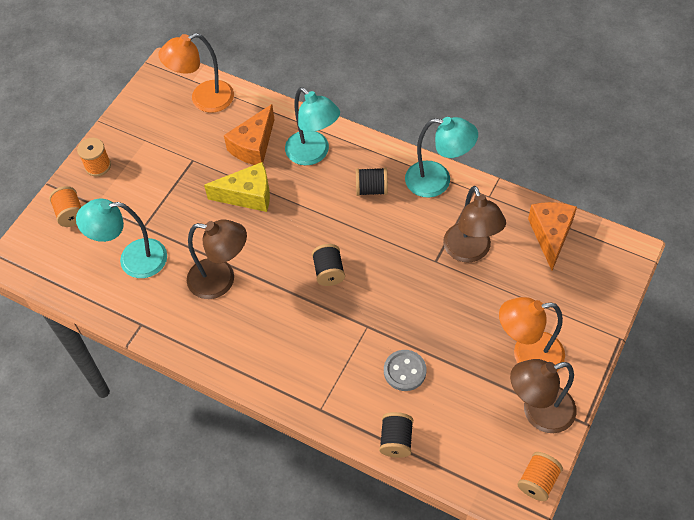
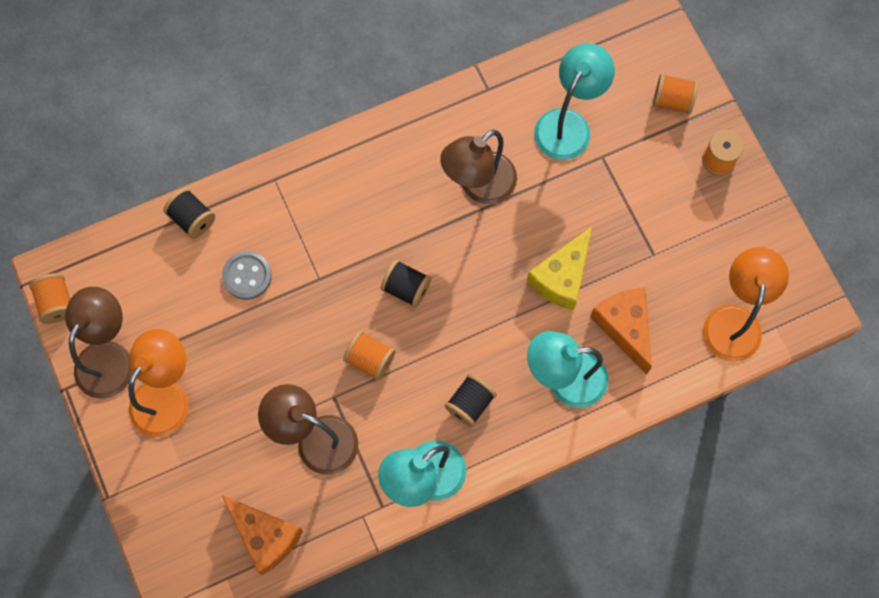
camera: 125 degrees right, 15 degrees up
(393, 258) = (370, 359): none -> orange spool

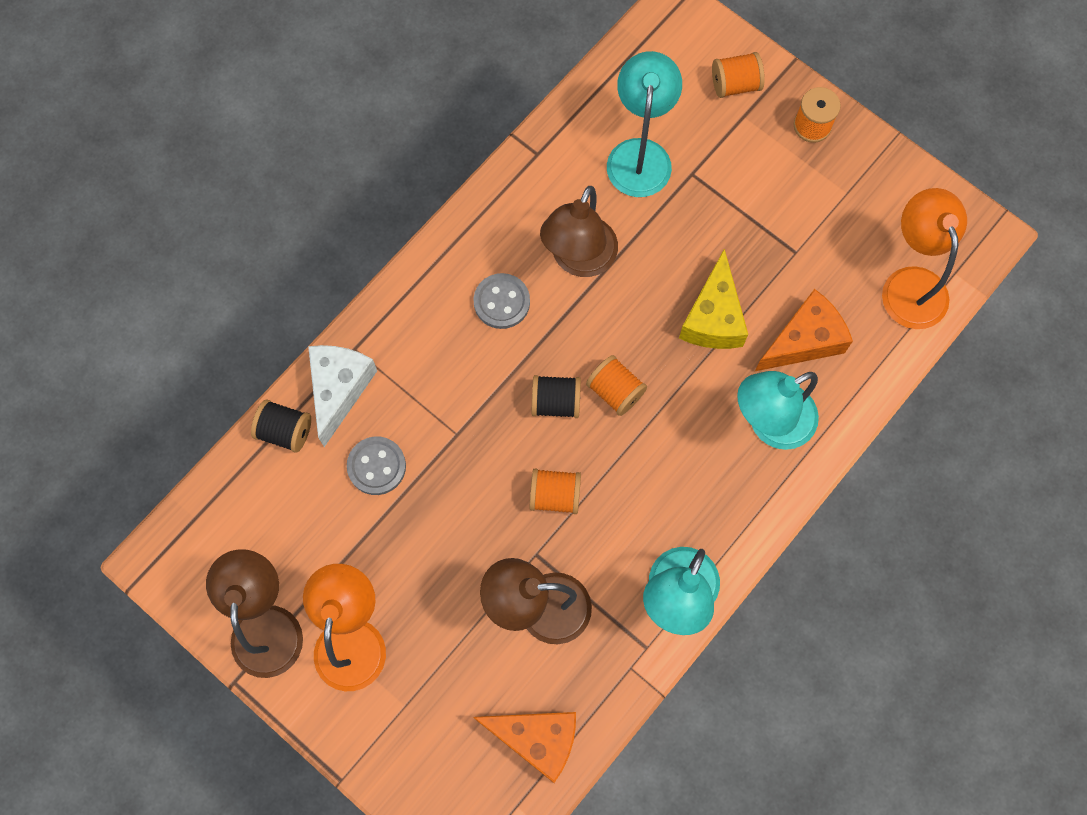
camera: 25 degrees left, 0 degrees up
(56, 303) = (177, 592): orange spool -> orange spool (615, 391)
(247, 205) = (339, 389): none -> white cheese
(403, 193) = (501, 302): none -> grey button
(470, 403) = (684, 494): black spool -> none
(624, 327) = (804, 341): orange cheese -> orange cheese turned 105 degrees clockwise

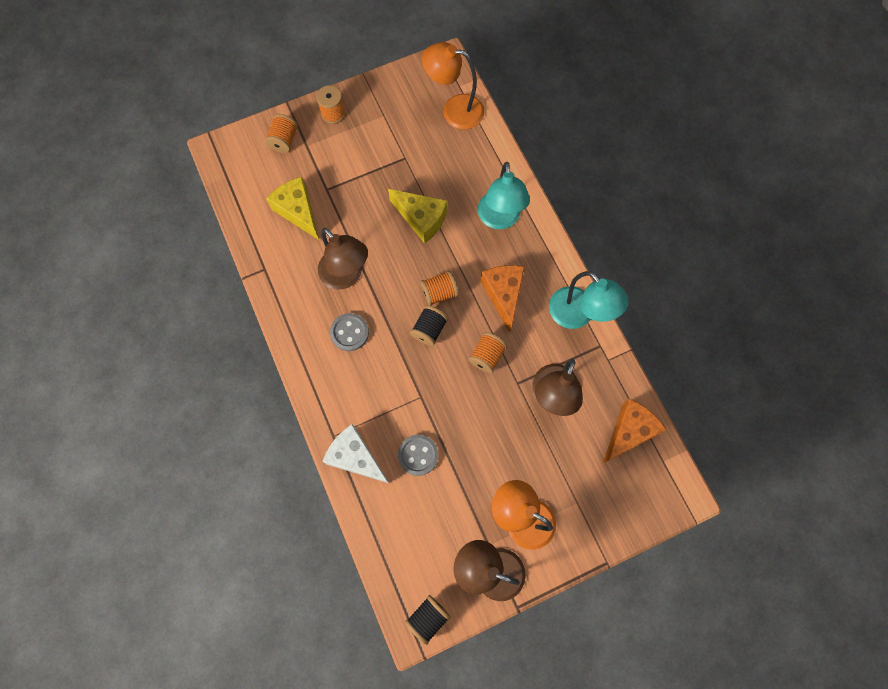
camera: 65 degrees left, 0 degrees up
(285, 431) = (366, 504): black spool -> black spool (428, 617)
(640, 154) = (298, 211): turquoise lamp -> yellow cheese
(804, 341) = (459, 178): orange cheese -> orange cheese (503, 295)

